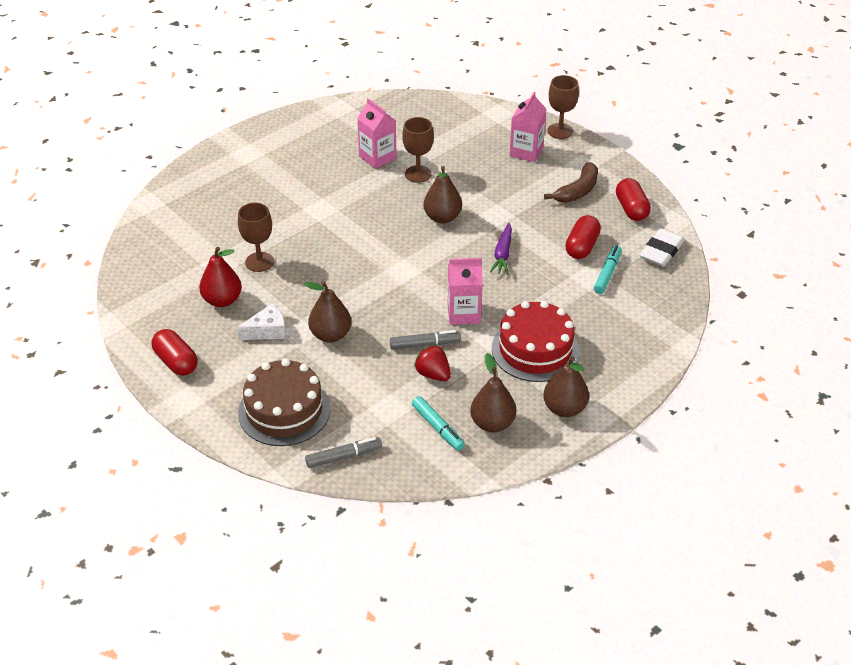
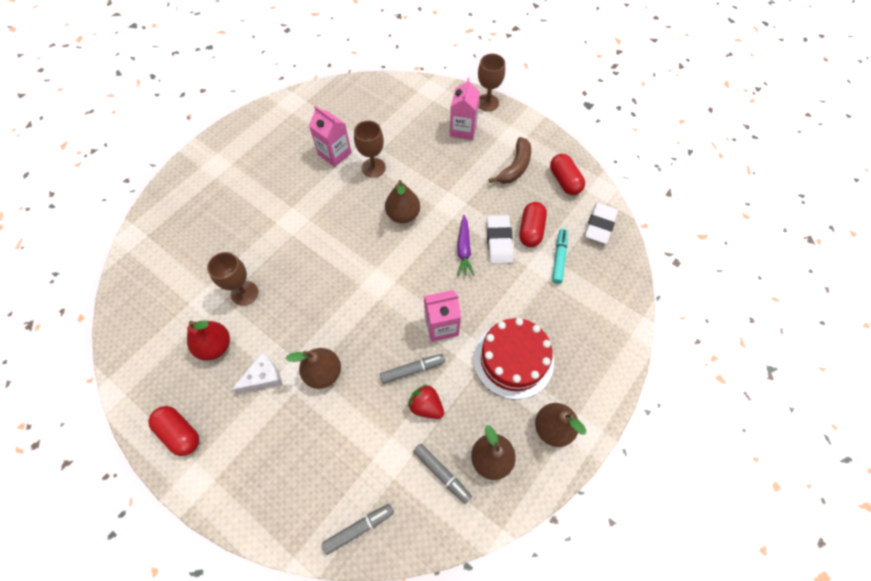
camera: 10 degrees left, 20 degrees up
(284, 410) = (293, 478): brown cake -> none
(437, 427) = (442, 473): turquoise marker -> grey marker
(543, 252) = (499, 241): none -> white eraser

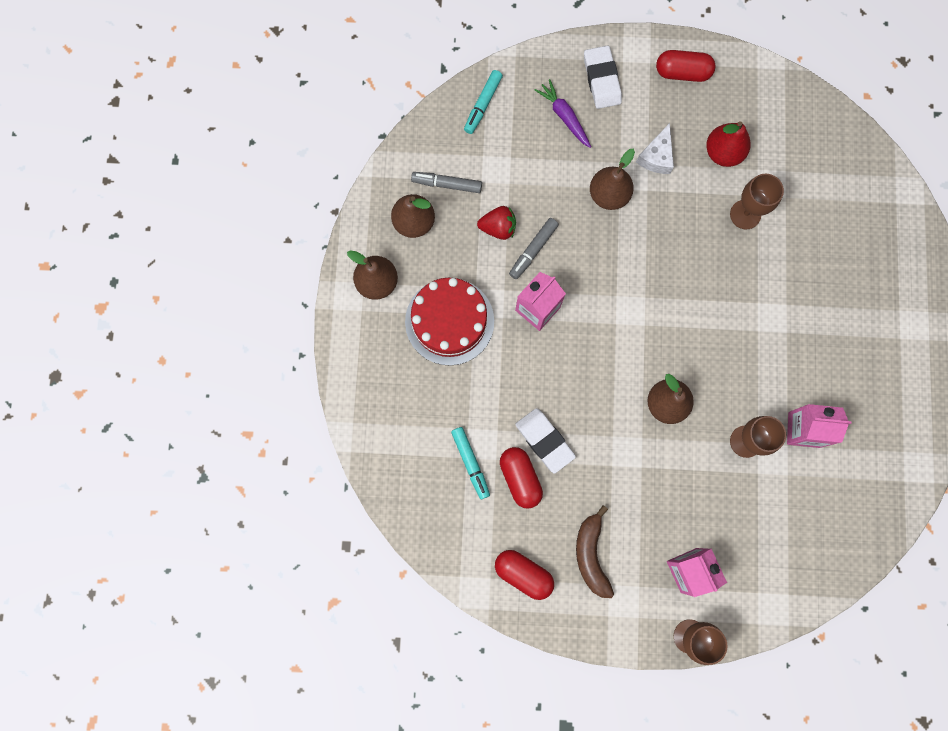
camera: 145 degrees right, 15 degrees up
(359, 528) = (483, 104): grey marker -> turquoise marker
(464, 249) = (574, 406): purple carrot -> purple carrot (564, 116)
(600, 225) = (451, 537): white eraser -> white eraser (601, 79)

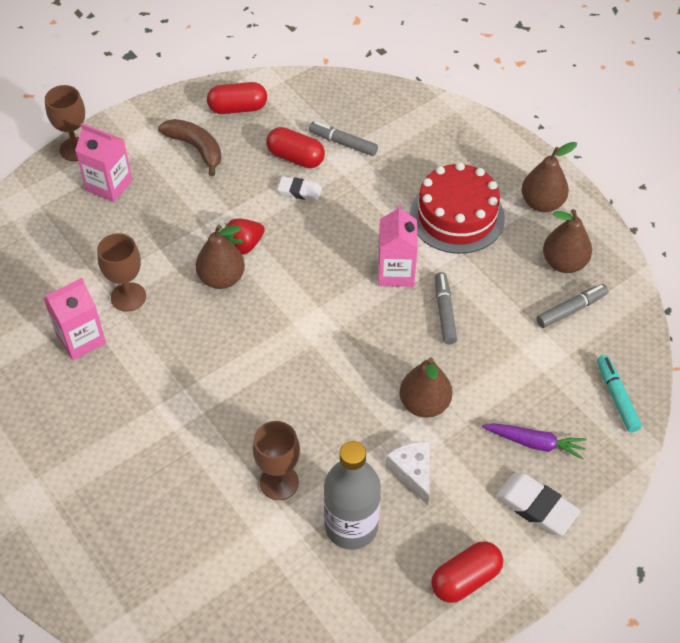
camera: 140 degrees right, 25 degrees down
(470, 463) = (343, 143): turquoise marker -> grey marker
(498, 228) = (492, 308): red strawberry -> red strawberry (244, 245)
(544, 441) = (299, 191): white eraser -> white eraser, size x0.64
(723, 152) = (351, 526): red pear -> grey bottle

